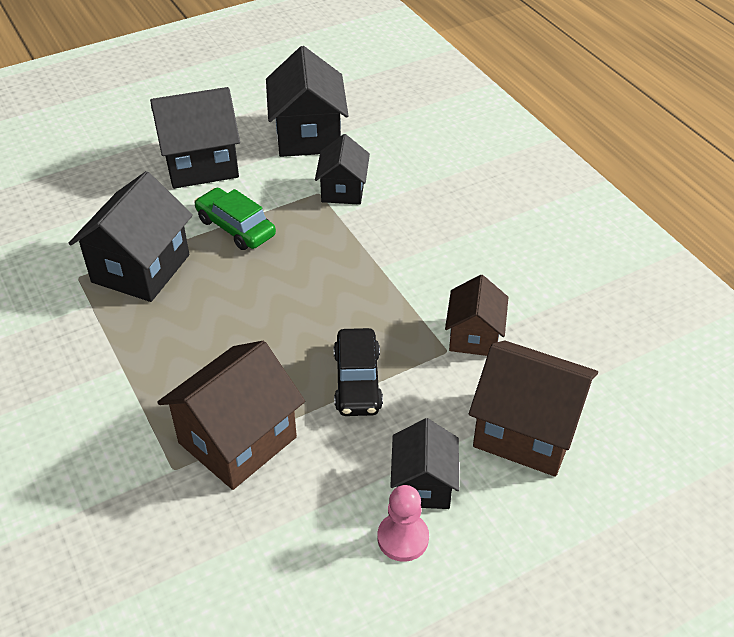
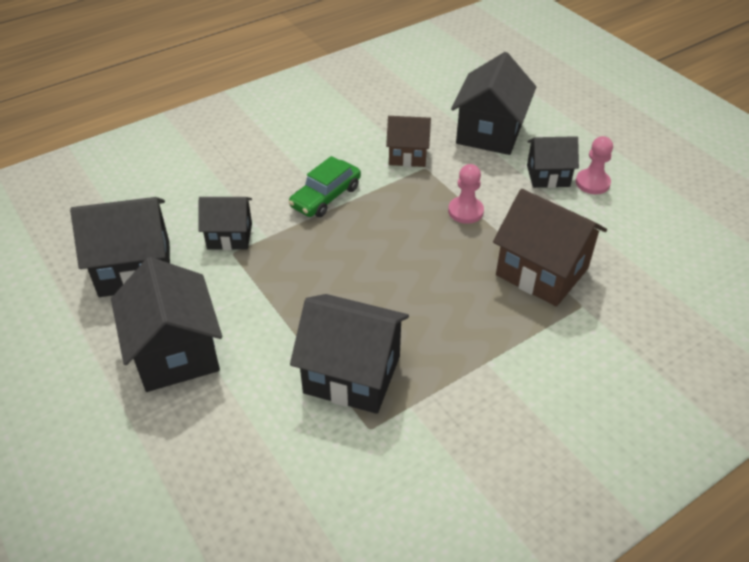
camera: 95 degrees left, 0 degrees up
(235, 227) = (285, 307): green car -> green car (326, 197)
(357, 381) = (465, 211): black car -> pink pawn
(526, 431) = (489, 133): brown house -> black house

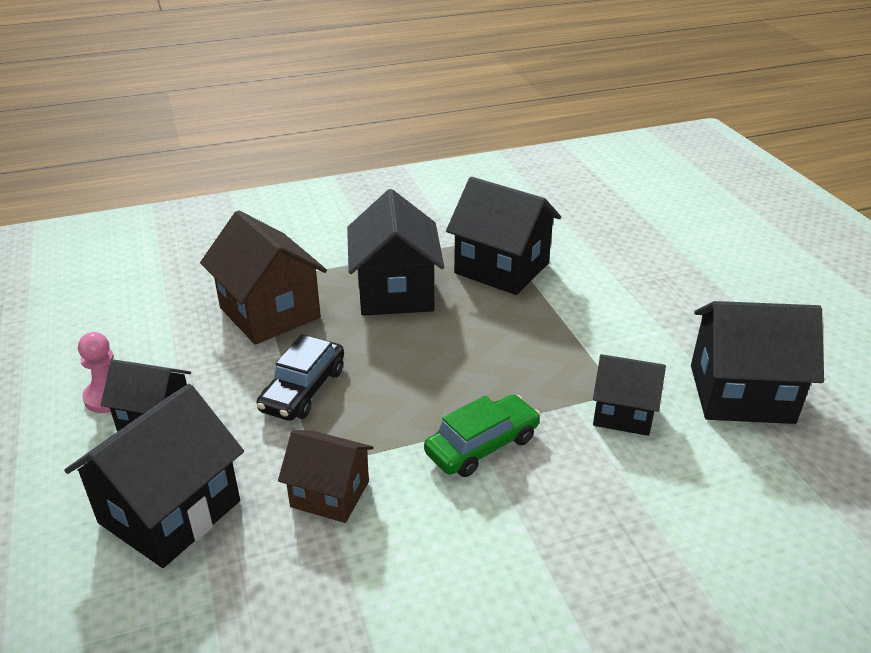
camera: 165 degrees left, 10 degrees down
(176, 352) = (670, 307): black house -> black house (395, 292)
(465, 211) = (303, 390): pink pawn -> black car

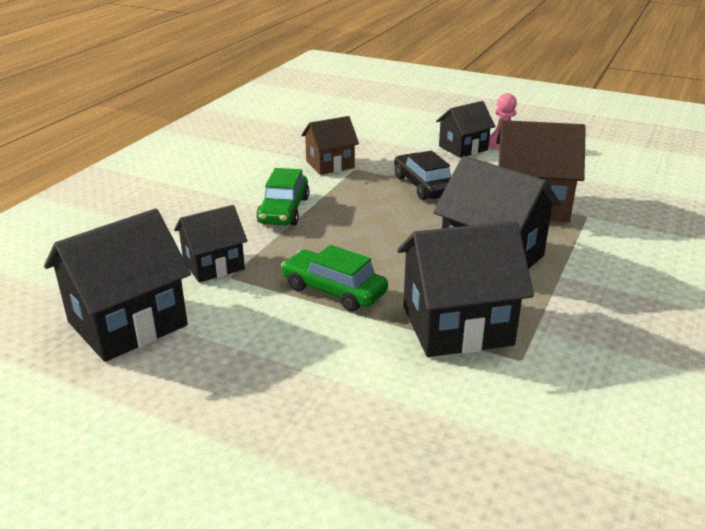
camera: 135 degrees right, 5 degrees down
(170, 512) = (385, 135): black house -> none
(547, 332) = (334, 290): none -> green car

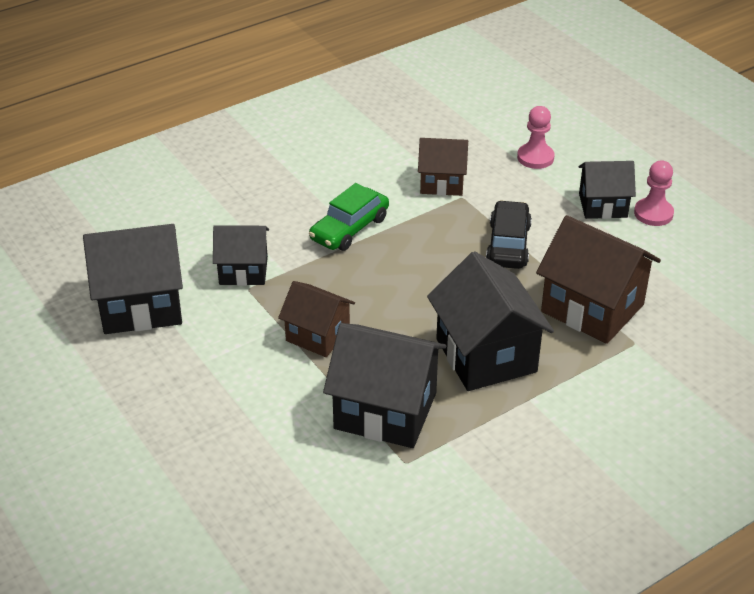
camera: 30 degrees right, 10 degrees up
(334, 290) = (318, 335): green car -> brown house
(384, 135) = (535, 157): none -> pink pawn

